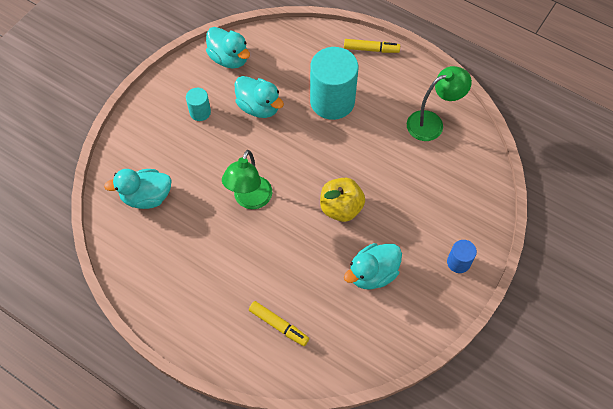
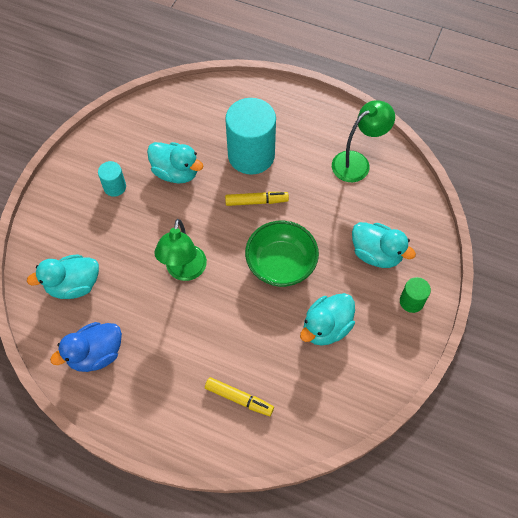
camera: 10 degrees left, 0 degrees up
(155, 263) = (96, 354): none -> blue duck
(229, 58) = (135, 126): turquoise duck -> turquoise duck (376, 254)
(341, 208) = (281, 264): yellow apple -> green bowl
(371, 49) = (281, 96): yellow marker -> yellow marker (256, 201)
(458, 262) = (411, 301): blue cylinder -> green cylinder

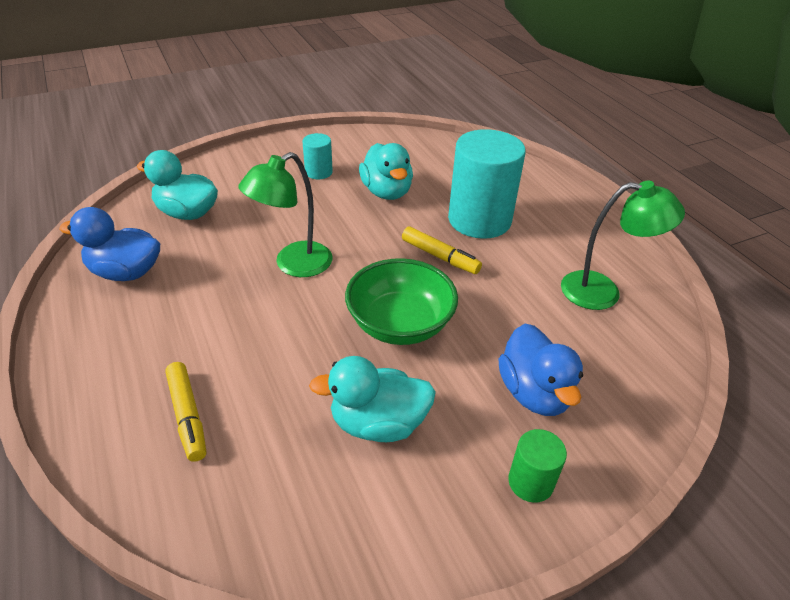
camera: 40 degrees right, 20 degrees down
(376, 254) = (534, 393): turquoise duck -> blue duck

